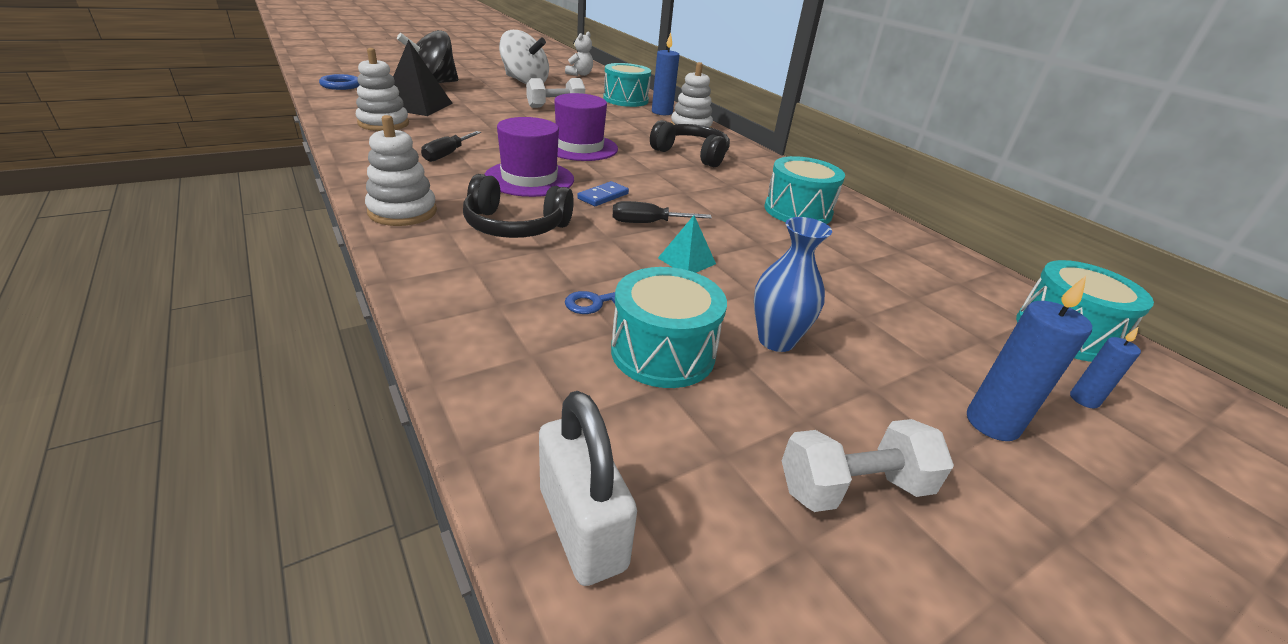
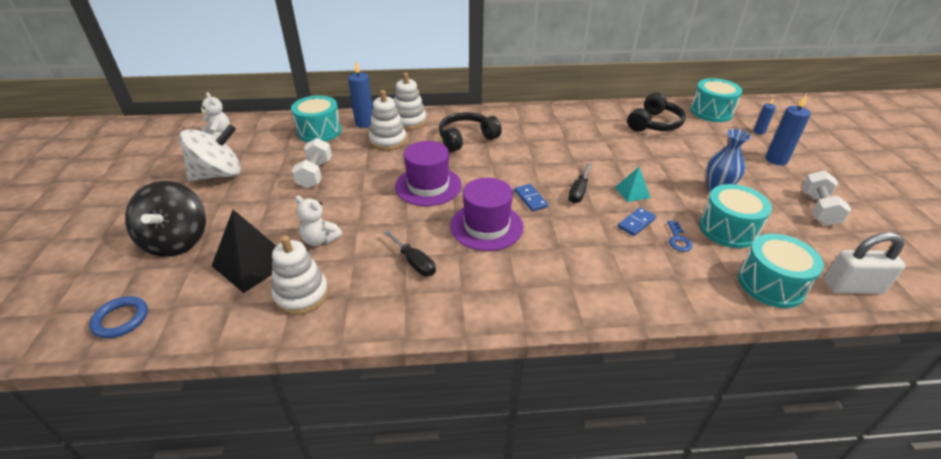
camera: 60 degrees left, 5 degrees up
(402, 212) = (532, 305): white stacking toy -> white stacking toy (388, 141)
(460, 120) = (320, 240): none -> white teddy bear
(515, 226) = (571, 250): black headphones -> black headphones (654, 124)
(610, 267) = (636, 223): none -> blue domino
(797, 211) = (574, 131): turquoise drum -> turquoise drum (771, 284)

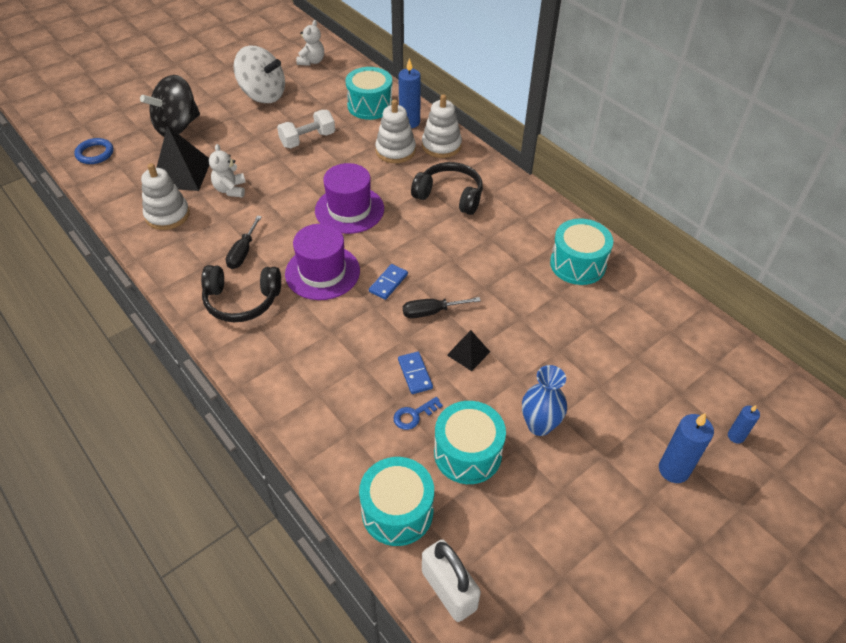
camera: 55 degrees right, 10 degrees up
(632, 192) = (468, 353): turquoise pyramid -> black pyramid
(636, 223) = (415, 374): blue domino -> blue domino turned 60 degrees clockwise
(654, 124) = (640, 326): black headphones -> black headphones (242, 300)
(711, 112) = (738, 372): turquoise drum -> turquoise drum (577, 264)
(818, 209) = (589, 535): white dumbbell -> none

